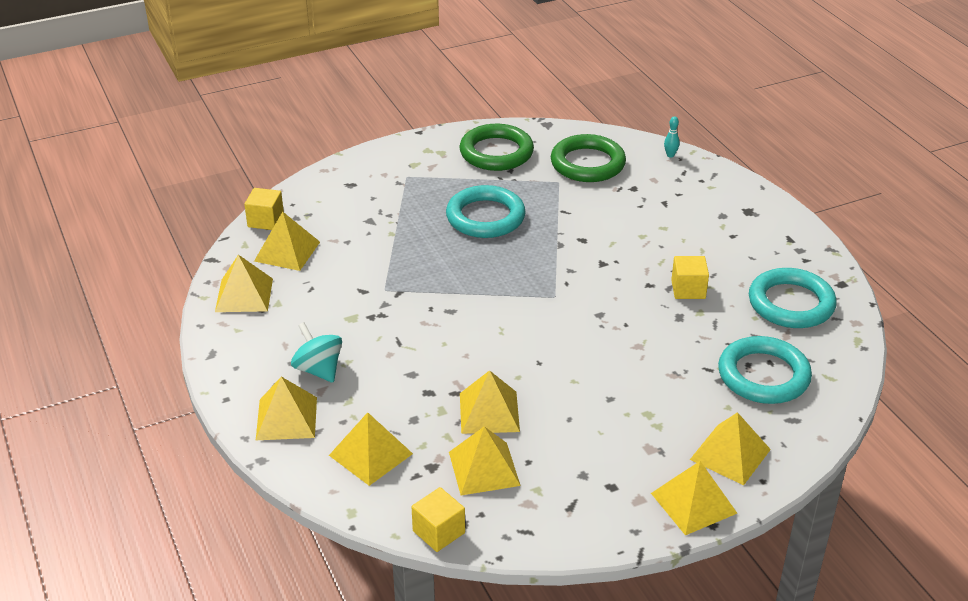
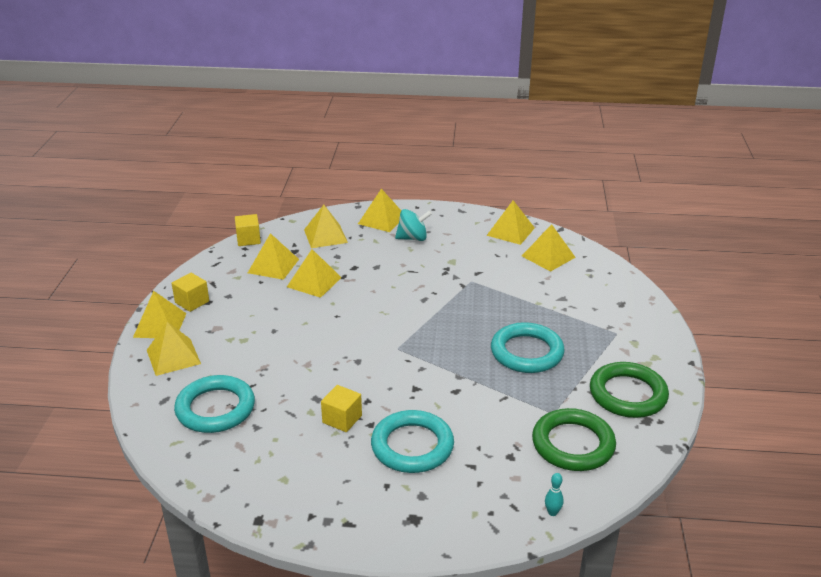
camera: 120 degrees right, 5 degrees down
(265, 220) = (594, 257): yellow cube -> yellow cube (192, 302)
(791, 303) = (268, 470): turquoise ring -> turquoise ring (412, 446)

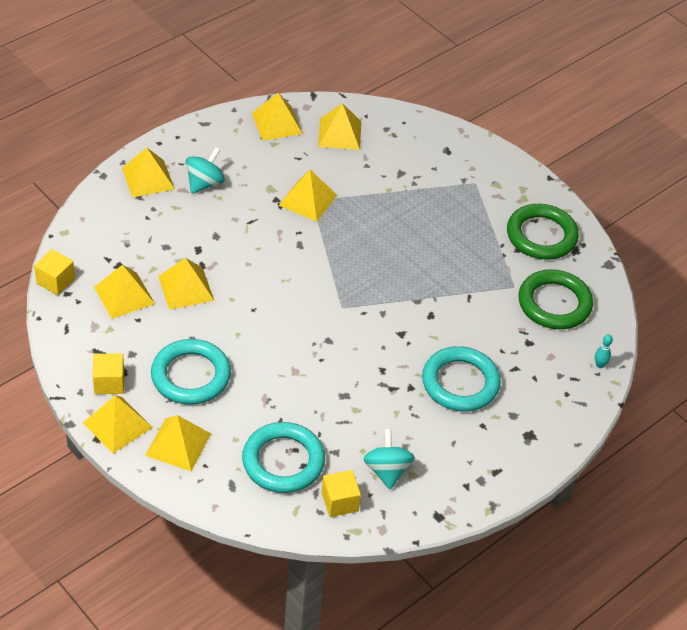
camera: 50 degrees left, 15 degrees up
(271, 463) = (387, 470): none -> turquoise spinning top
(325, 236) = (123, 230): yellow pyramid -> yellow pyramid (307, 200)
(342, 419) = (386, 398): yellow cube -> yellow cube (340, 502)
(527, 352) = (437, 245): turquoise ring -> turquoise ring (191, 376)

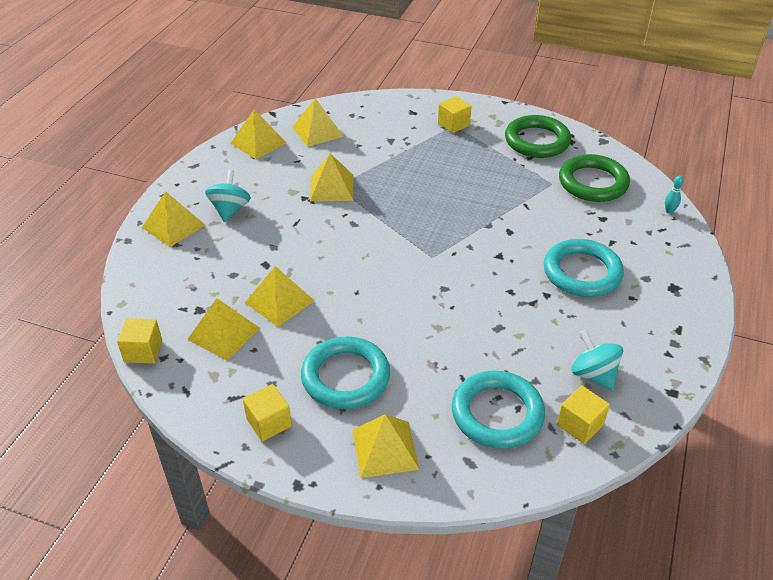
camera: 25 degrees left, 5 degrees down
(117, 425) = (308, 461): yellow pyramid -> none
(475, 182) = (453, 124): none -> yellow cube

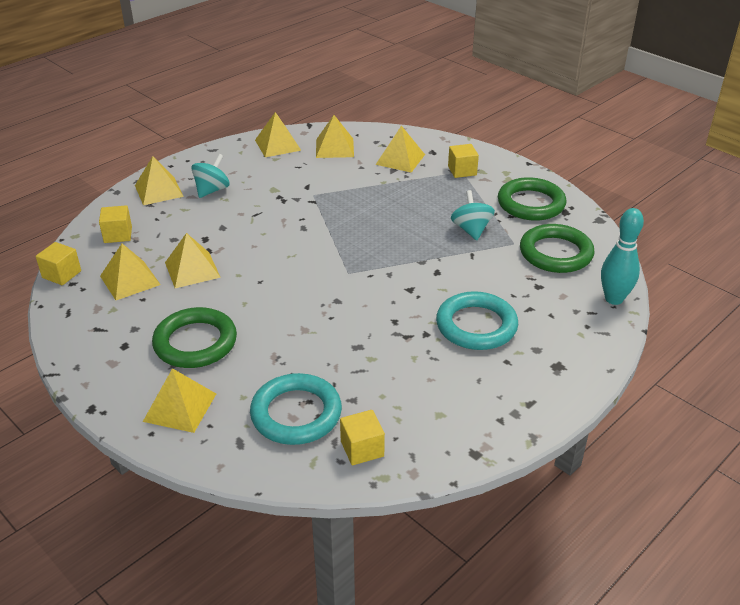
camera: 25 degrees right, 5 degrees down
(269, 422) = (108, 356): yellow cube -> yellow cube (118, 235)
(331, 187) = (309, 195): yellow pyramid -> yellow pyramid (400, 159)
(345, 377) = (195, 342): turquoise ring -> green ring
(593, 374) = (411, 413): turquoise spinning top -> turquoise spinning top (471, 230)
(669, 211) = (614, 299): turquoise bowling pin -> turquoise bowling pin, size x2.26

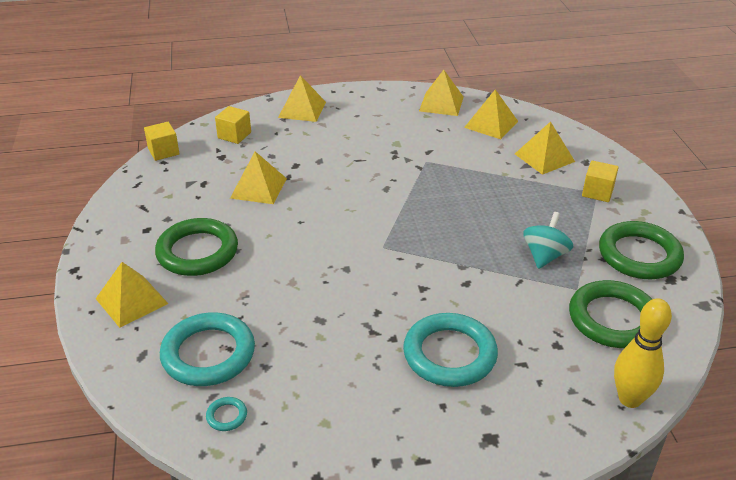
camera: 35 degrees right, 0 degrees up
(130, 280) = (204, 177): yellow pyramid -> none
(212, 190) = (344, 125): turquoise spinning top -> none
(362, 449) = (227, 416): yellow cube -> turquoise ring
(614, 299) = (630, 399): turquoise bowling pin -> yellow bowling pin

